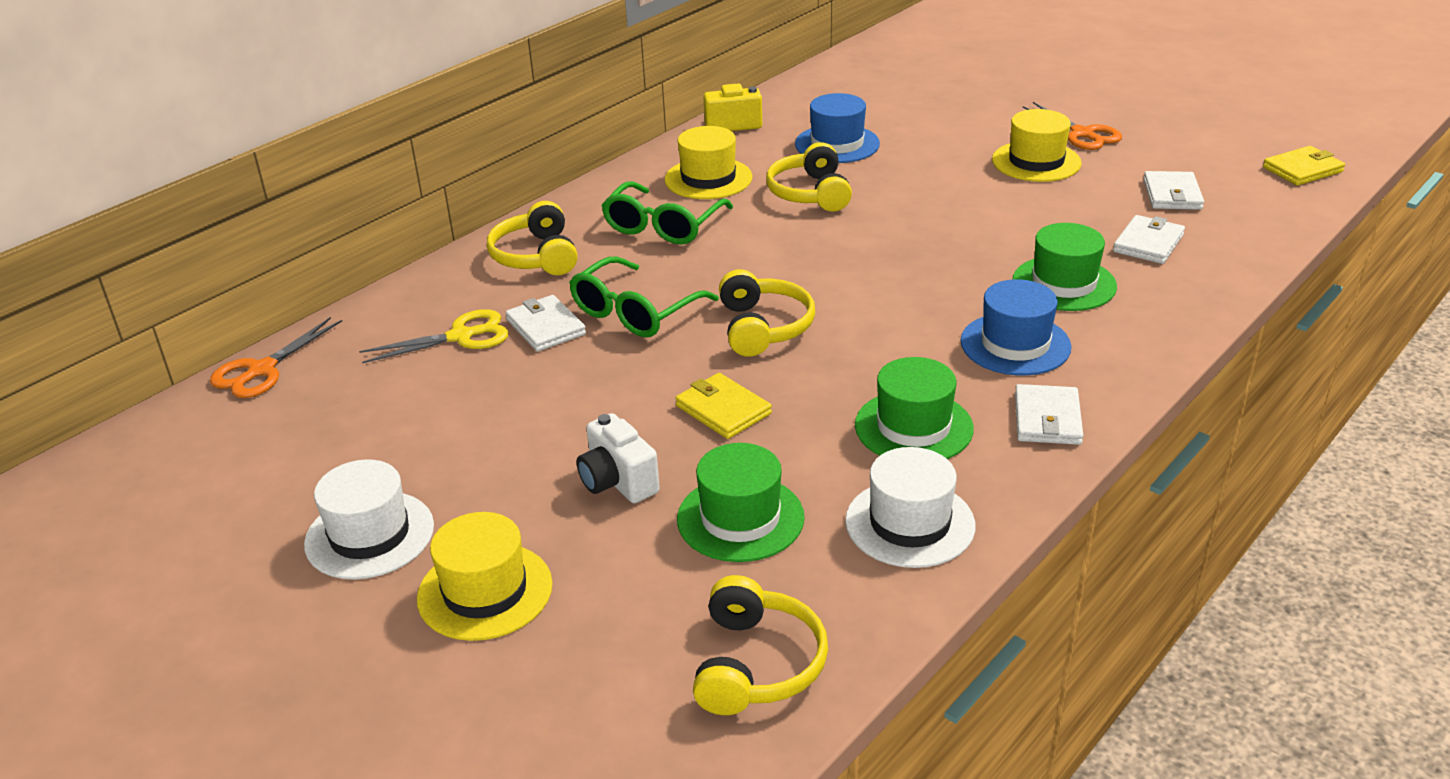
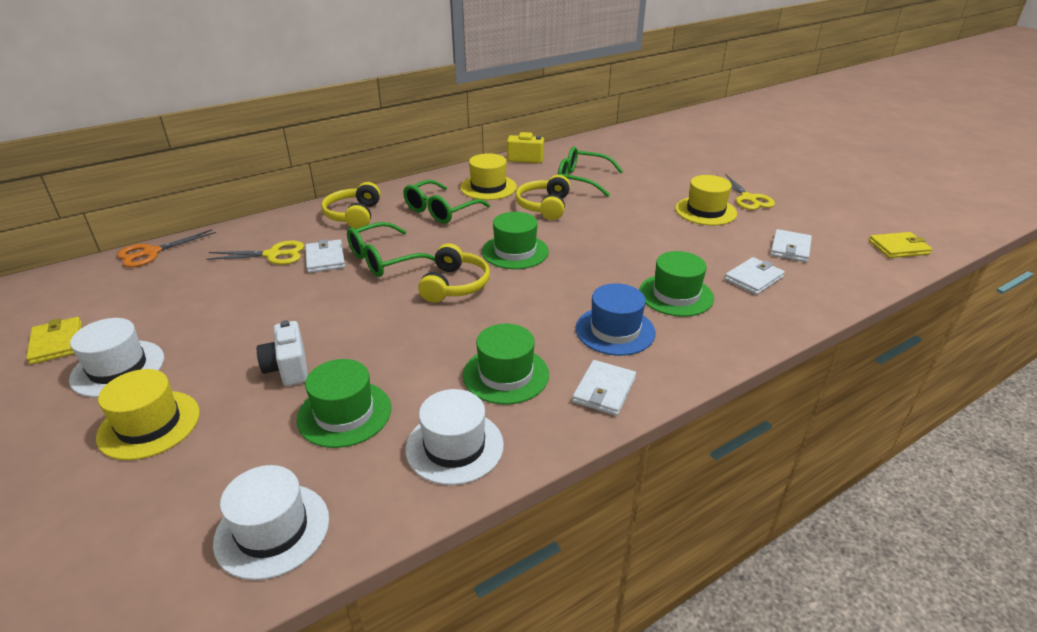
camera: 15 degrees right, 0 degrees up
(723, 410) = (390, 334): yellow wallet -> yellow wallet (57, 343)
(757, 664) = (272, 530): yellow headphones -> white hat
(814, 266) = (515, 251): none -> green hat
(837, 144) = (581, 180): blue hat -> green glasses
(1082, 134) = (748, 198): orange scissors -> yellow scissors

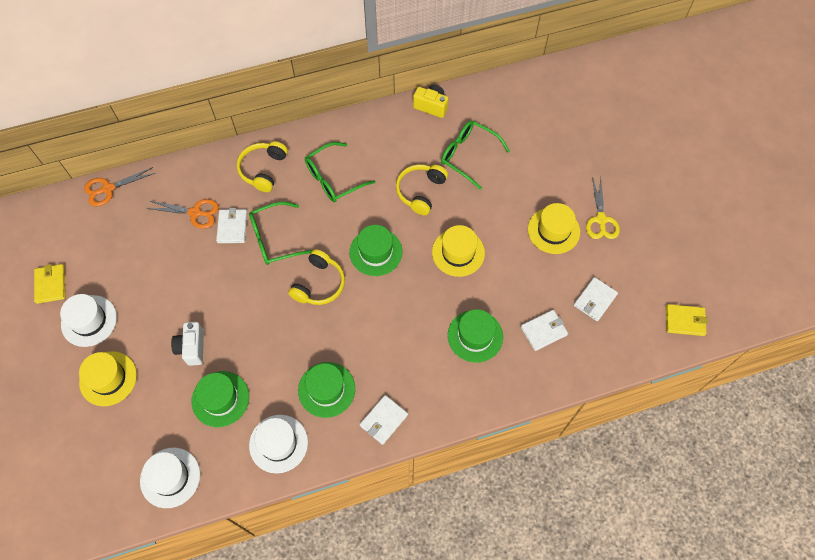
camera: 15 degrees right, 30 degrees up
(273, 255) = (195, 213): yellow scissors -> orange scissors
(488, 187) = (383, 150): yellow hat -> yellow hat (458, 252)
(615, 330) = (414, 364): blue hat -> none

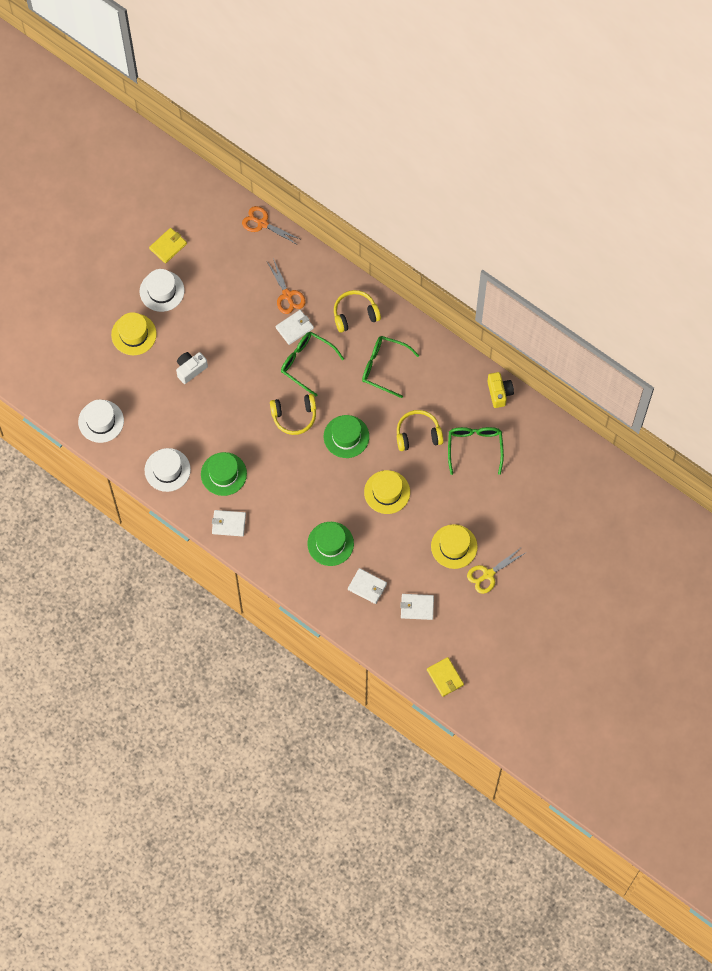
camera: 55 degrees right, 5 degrees up
(220, 399) = (170, 413): green hat -> none

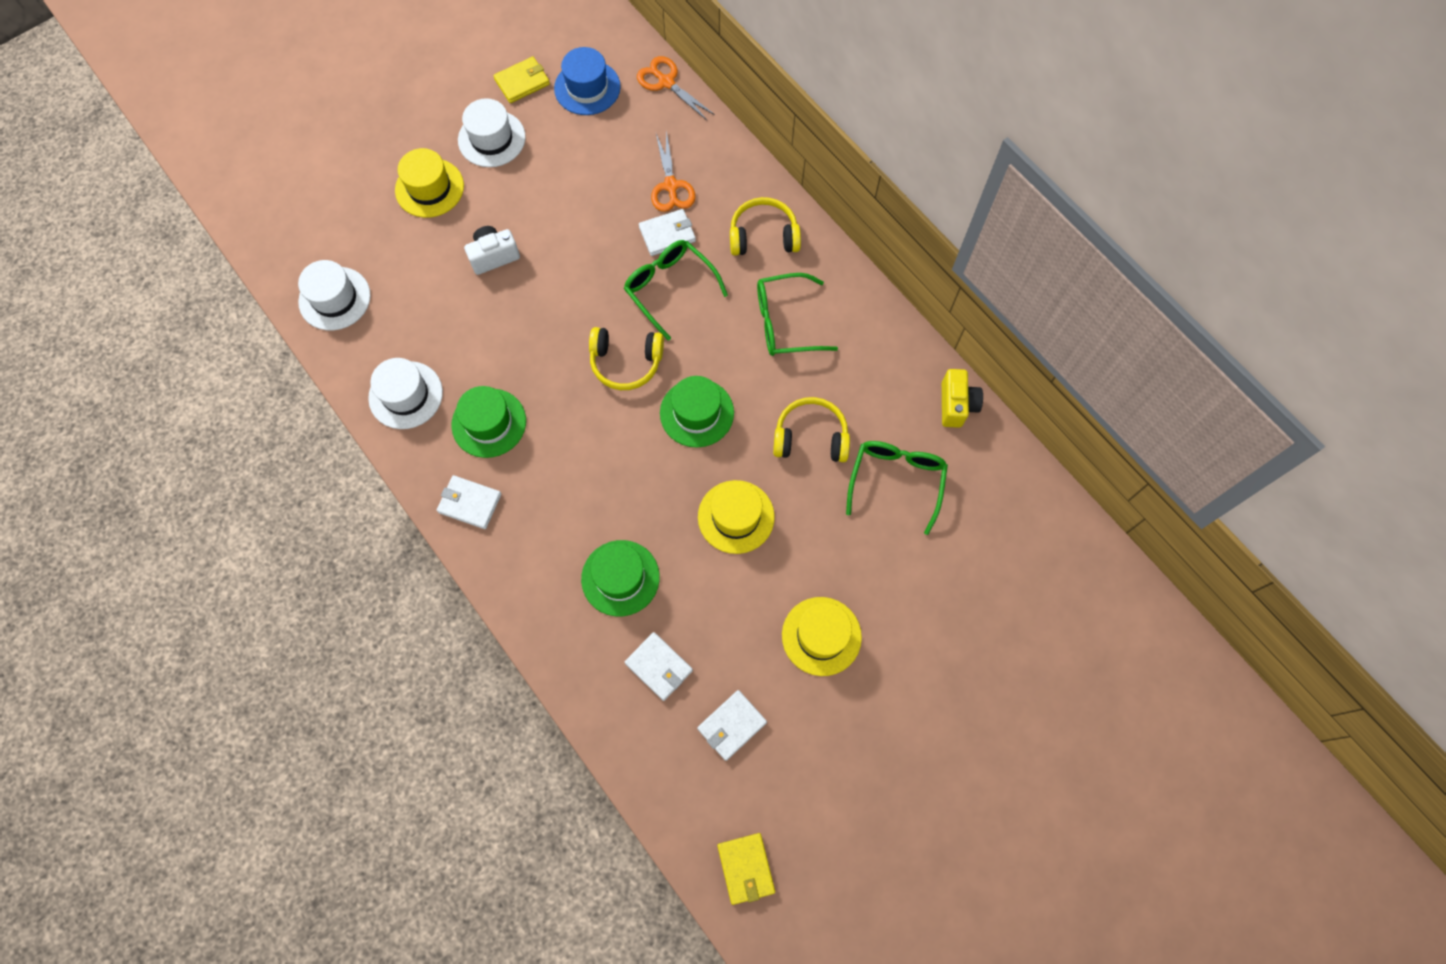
camera: 15 degrees right, 0 degrees up
(212, 240) = (587, 88): none -> blue hat
(383, 367) = (785, 322): green glasses -> green glasses turned 45 degrees counterclockwise
(417, 607) = (731, 725): white wallet -> white wallet turned 60 degrees counterclockwise
(488, 574) = (867, 700): yellow scissors -> none

